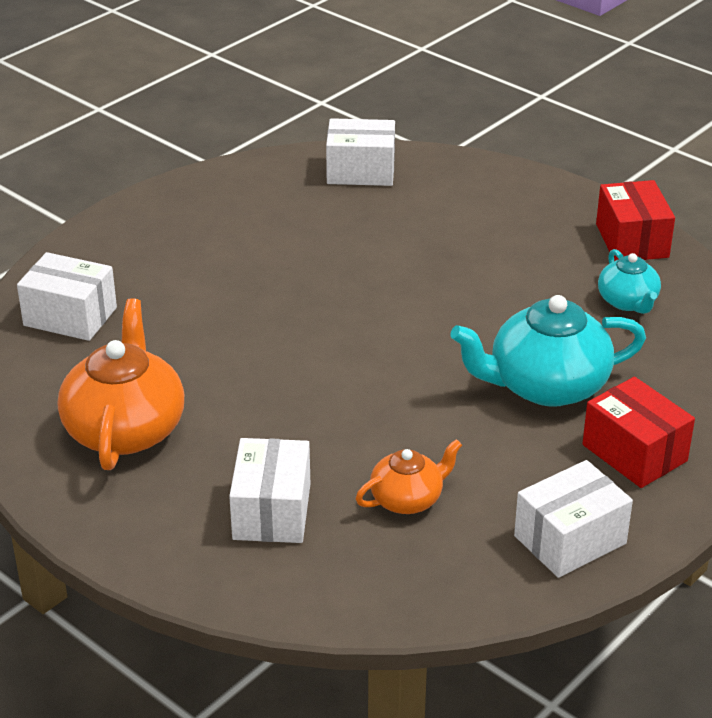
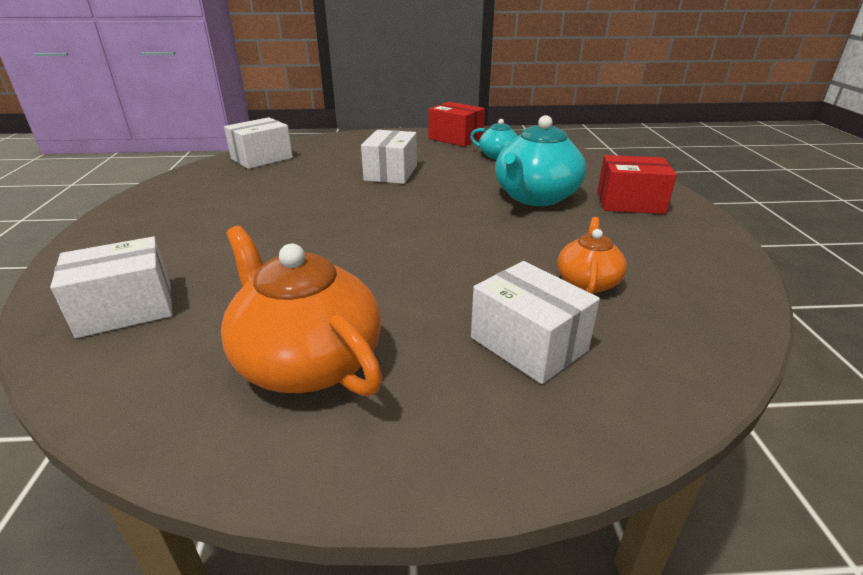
camera: 45 degrees left, 5 degrees down
(570, 540) = (696, 251): white box -> white box (391, 173)

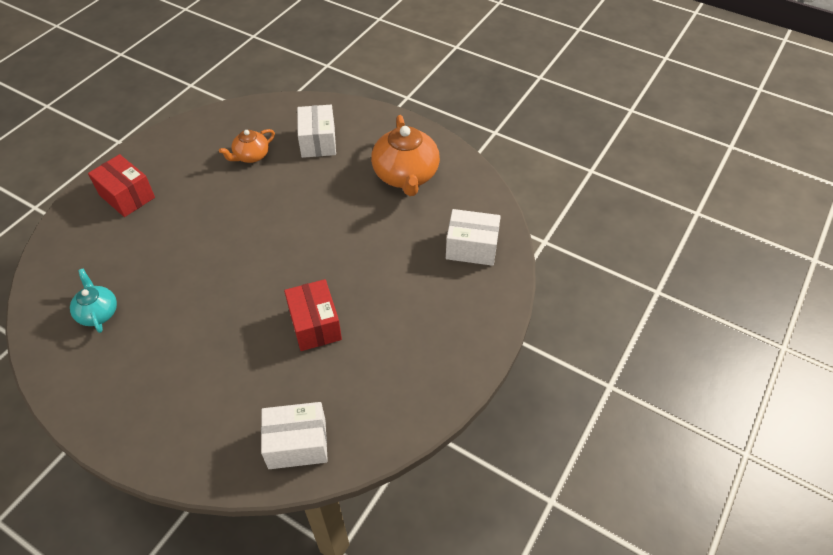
camera: 145 degrees left, 20 degrees up
(391, 173) = (217, 332): white box -> none
(455, 138) = (76, 381): red box -> red box (315, 325)
(535, 197) = (168, 234): turquoise teapot -> none

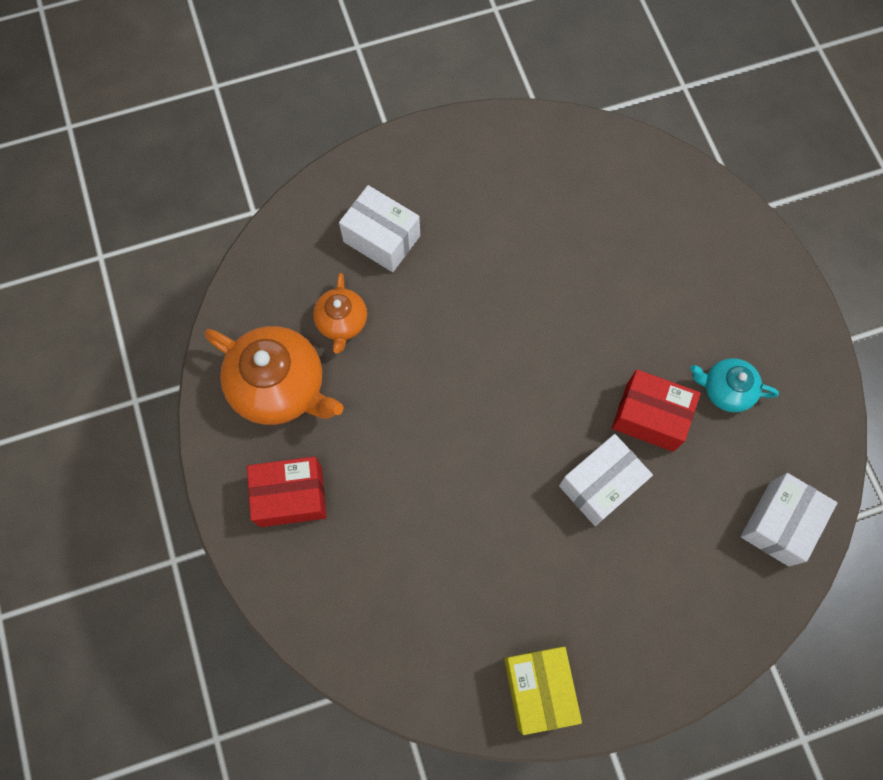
camera: 50 degrees left, 20 degrees up
(79, 377) = (539, 688): none -> yellow box
(98, 312) = (459, 623): turquoise teapot -> turquoise teapot (726, 390)
(406, 175) = (514, 191): orange teapot -> orange teapot (280, 386)
(471, 248) = (666, 207): white box -> white box (600, 484)

